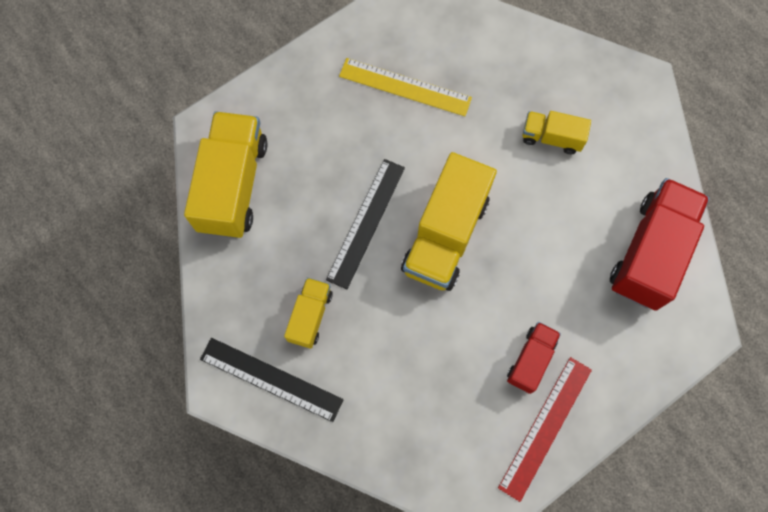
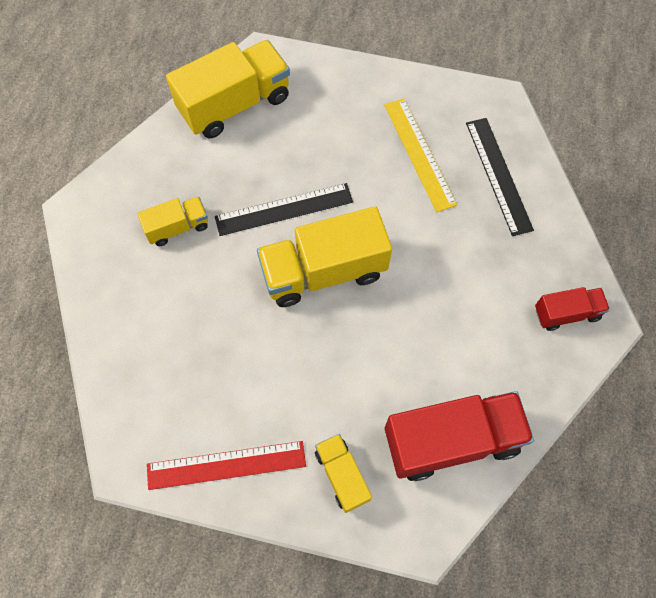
camera: 50 degrees right, 5 degrees down
(271, 379) = (108, 238): black ruler -> black ruler (498, 175)
(530, 360) = (274, 411): red truck -> red truck (566, 313)
(551, 138) = (480, 288): yellow truck -> yellow truck (342, 475)

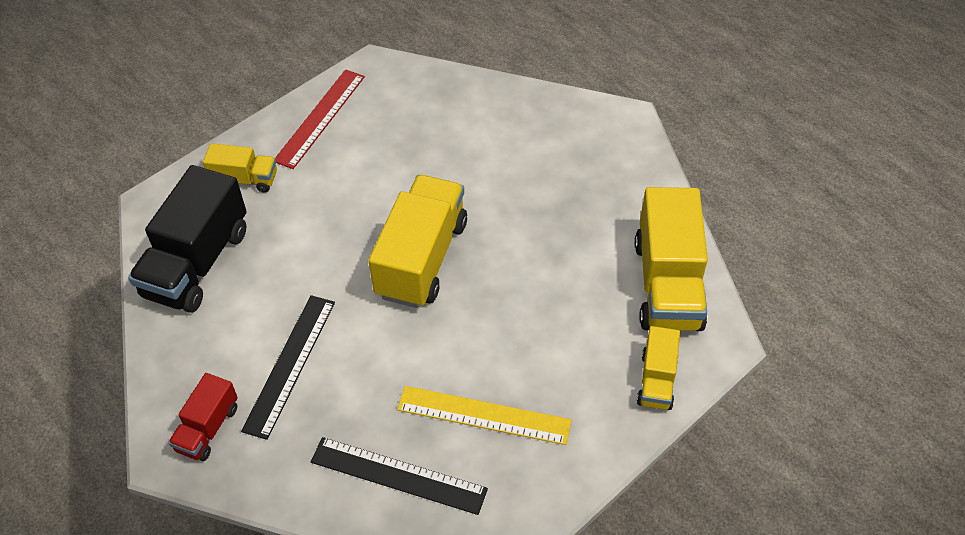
camera: 125 degrees right, 15 degrees down
(177, 227) = (554, 177): yellow truck -> yellow truck (656, 380)
(284, 209) = (510, 262): black ruler -> black ruler (290, 364)
(451, 440) = (197, 263): red truck -> black truck

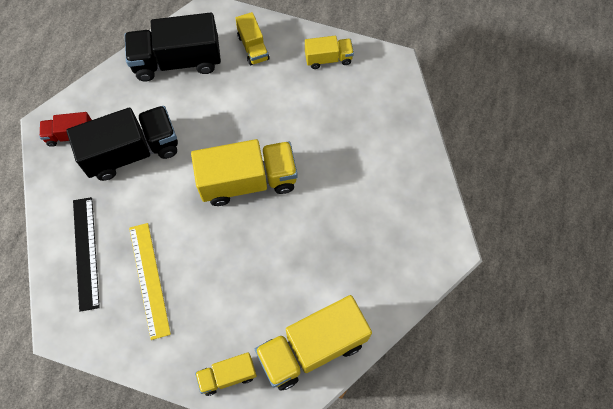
camera: 60 degrees right, 15 degrees up
(290, 364) = (132, 152): black ruler -> black truck
(320, 118) = (328, 58): red ruler -> yellow truck

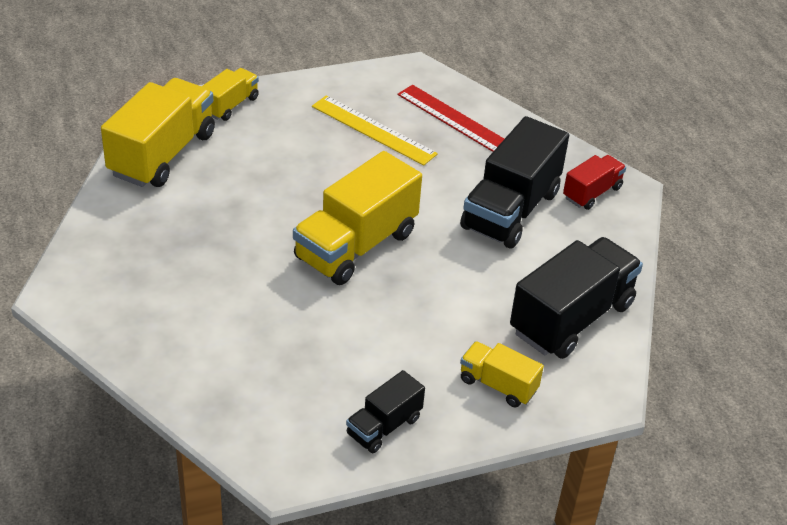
camera: 140 degrees right, 25 degrees down
(86, 252) = (456, 121): black ruler -> red ruler
(328, 58) = (384, 426): yellow truck -> black truck

